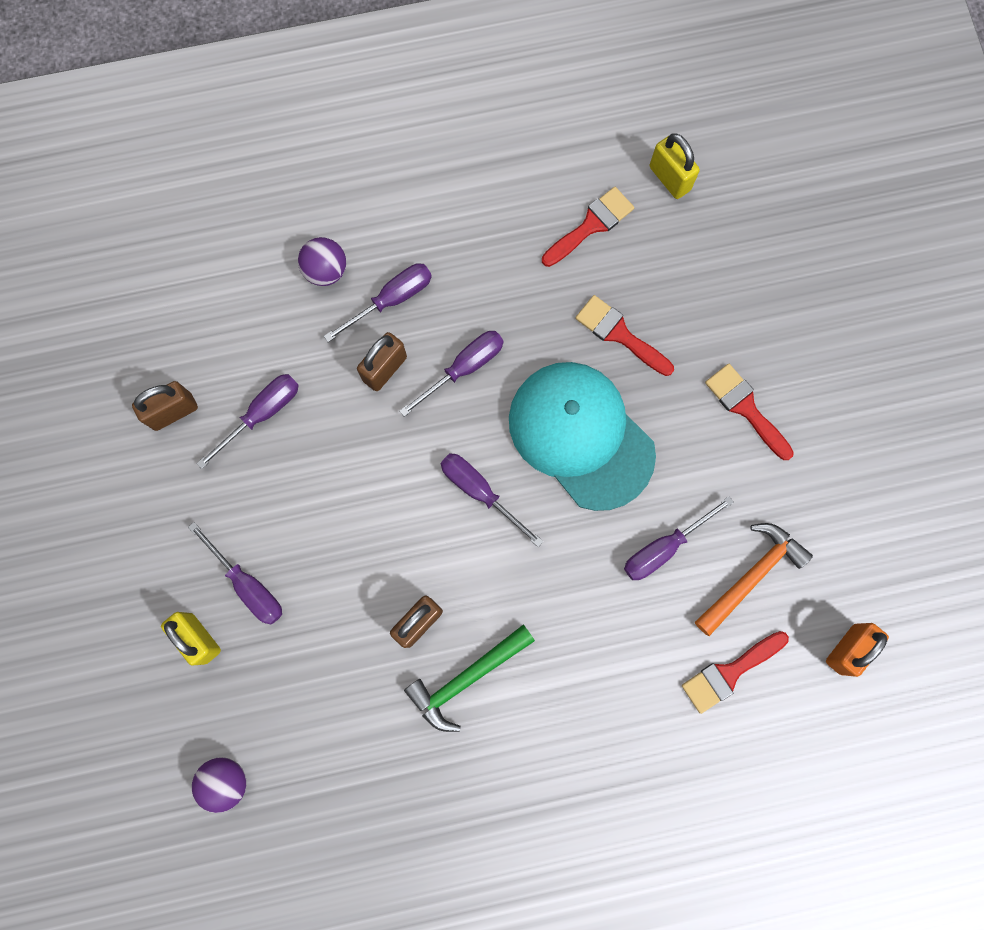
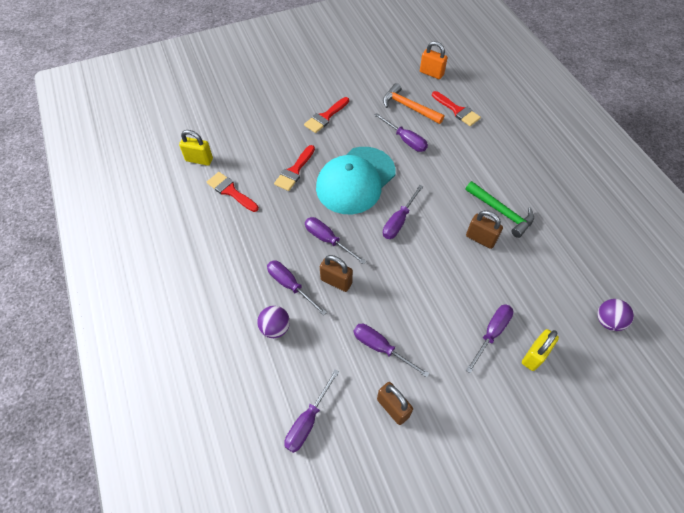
camera: 100 degrees left, 20 degrees down
(183, 298) = (308, 421): none -> purple screwdriver
(669, 178) = (199, 160): yellow padlock -> yellow padlock turned 60 degrees clockwise

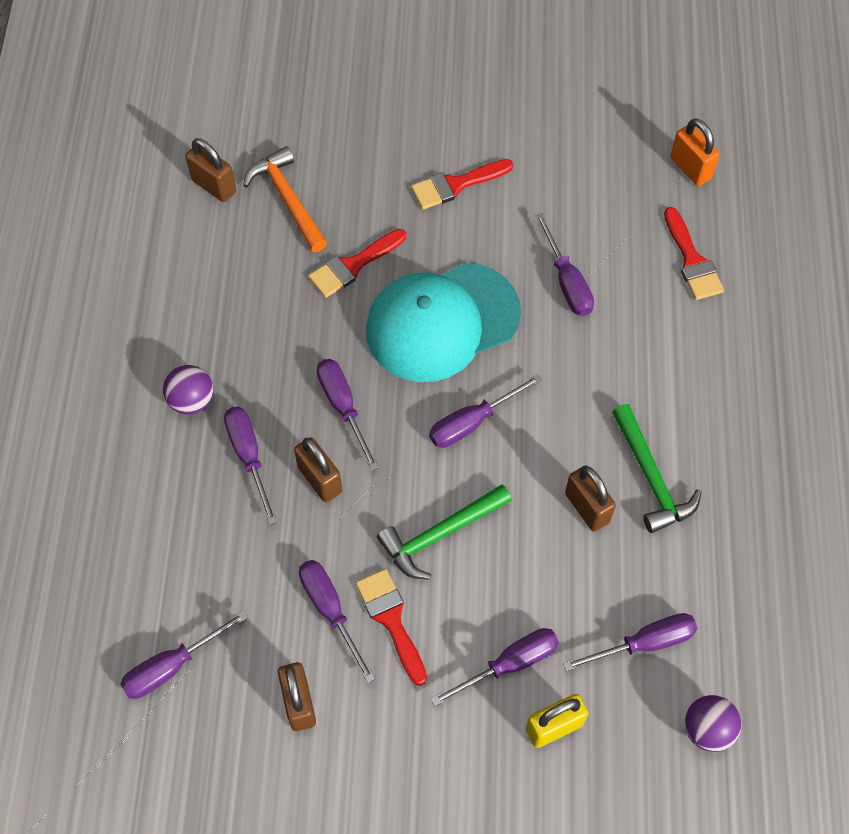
camera: 25 degrees right, 5 degrees up
(199, 160) = (214, 186): yellow padlock -> brown padlock
(230, 191) = (236, 261): red brush -> red brush (391, 620)
(275, 328) = (194, 512): purple ball -> purple ball (192, 400)
(408, 107) = (609, 221): orange hammer -> orange hammer (287, 199)
(416, 283) = (440, 534): none -> green hammer
(550, 292) = (644, 643): none -> purple screwdriver

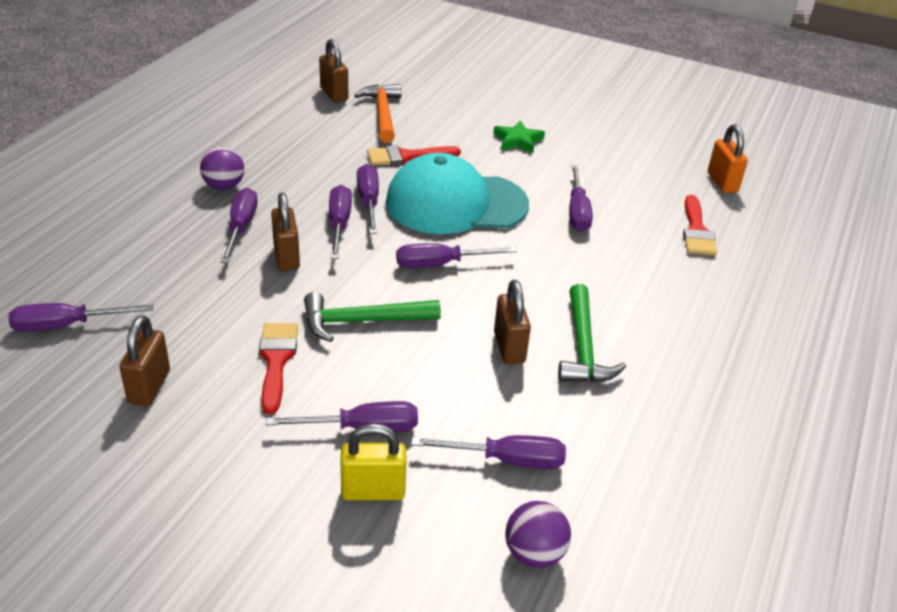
camera: 20 degrees right, 25 degrees down
(330, 611) = (228, 337): purple screwdriver -> purple screwdriver (368, 202)
(455, 185) = (518, 140): red brush -> green star

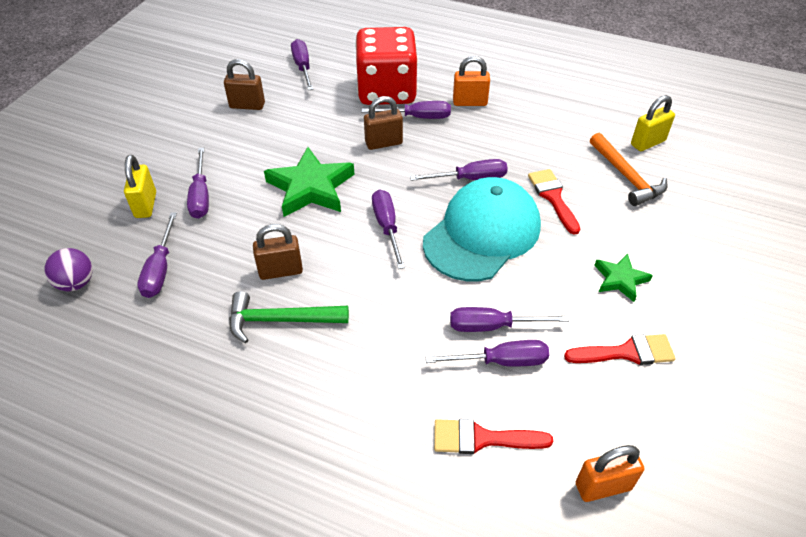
camera: 90 degrees right, 10 degrees up
(172, 248) = (387, 91): none -> red dice
(224, 186) = (470, 102): purple ball -> orange padlock
(276, 360) = (269, 151): red brush -> red brush (626, 352)
(334, 94) = (647, 143): brown padlock -> yellow padlock
(339, 224) = (432, 165): purple screwdriver -> purple screwdriver (501, 361)
(362, 321) = (311, 187): green hammer -> green star
(382, 114) = (626, 176): orange hammer -> orange hammer turned 75 degrees clockwise
(456, 204) = (482, 233): turquoise cap -> turquoise cap turned 45 degrees clockwise

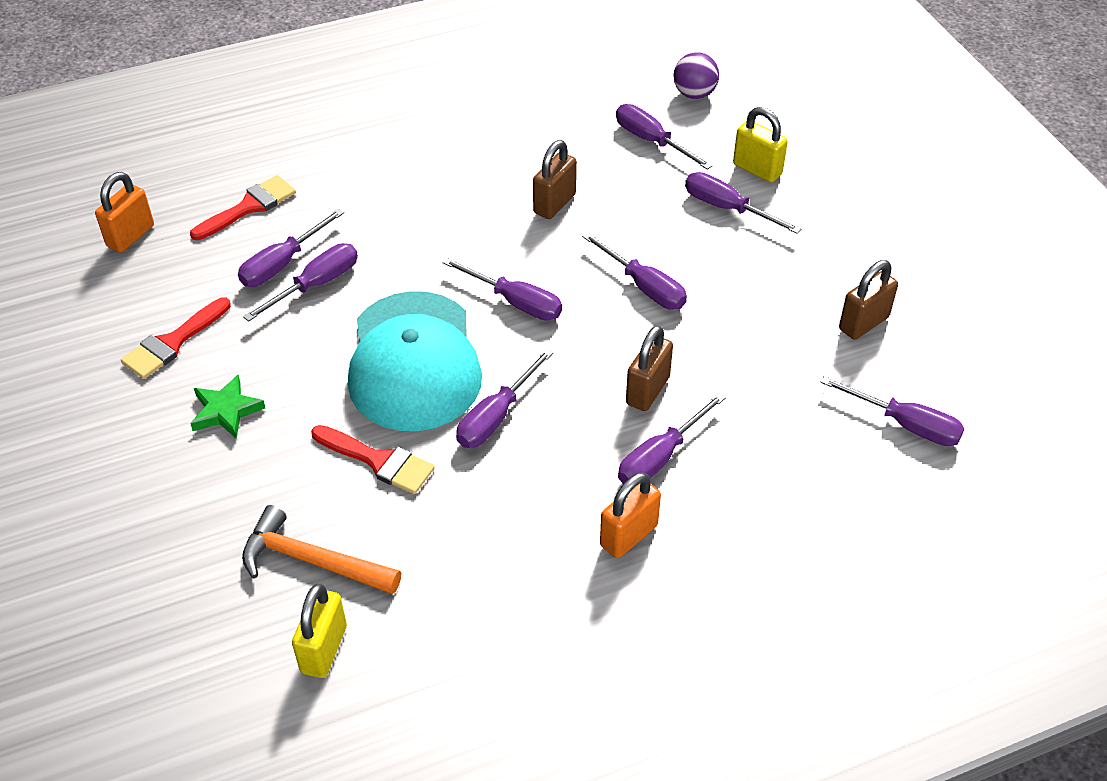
camera: 135 degrees right, 0 degrees up
(280, 320) = (500, 174): green hammer -> none
(311, 187) = (644, 286): green star -> purple screwdriver
(387, 91) = (751, 469): red dice -> none

